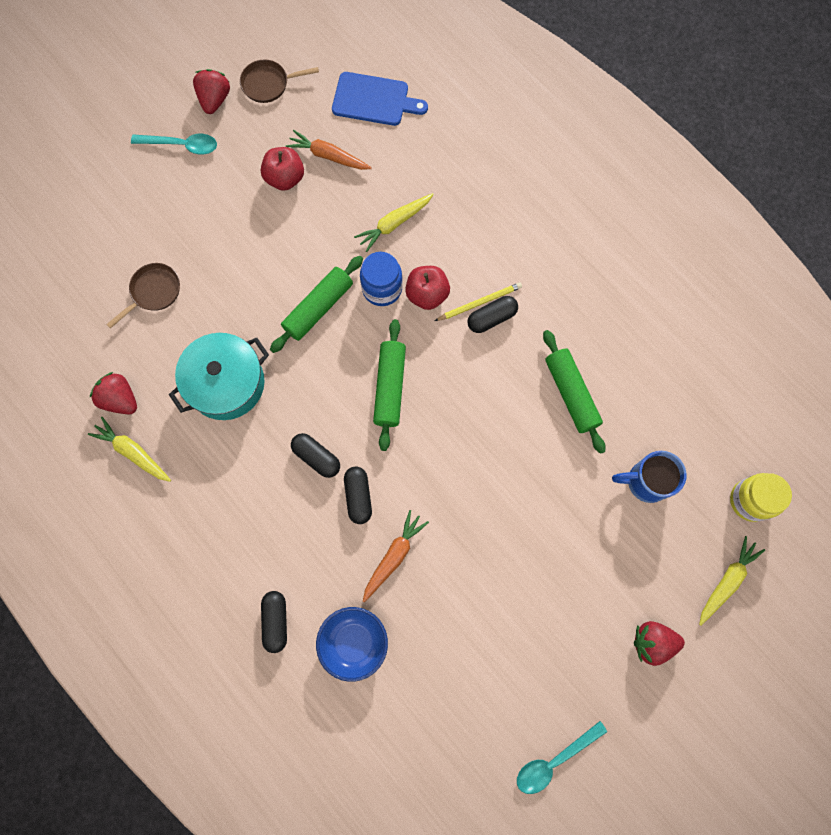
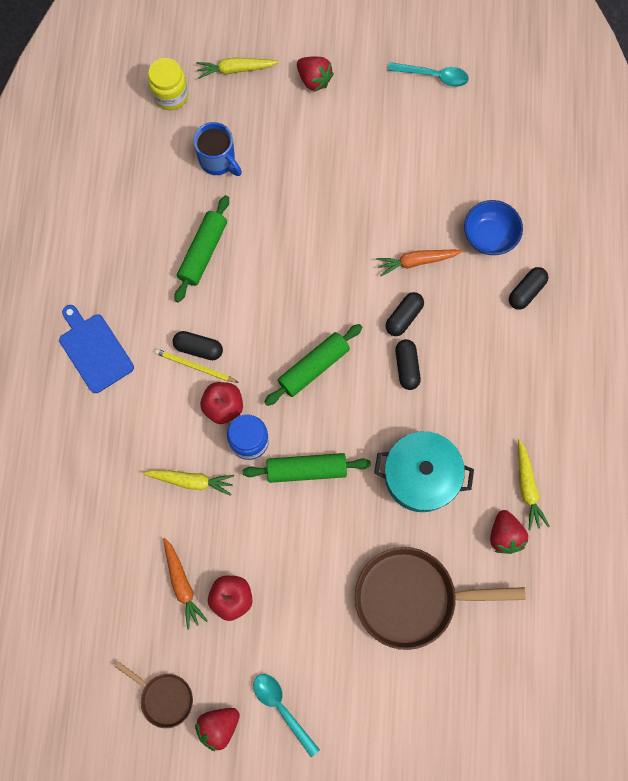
camera: 135 degrees left, 0 degrees up
(153, 292) = (412, 598): brown pan -> brown pan, size x1.96
(374, 100) = (100, 599): blue cutting board -> blue cutting board (94, 350)

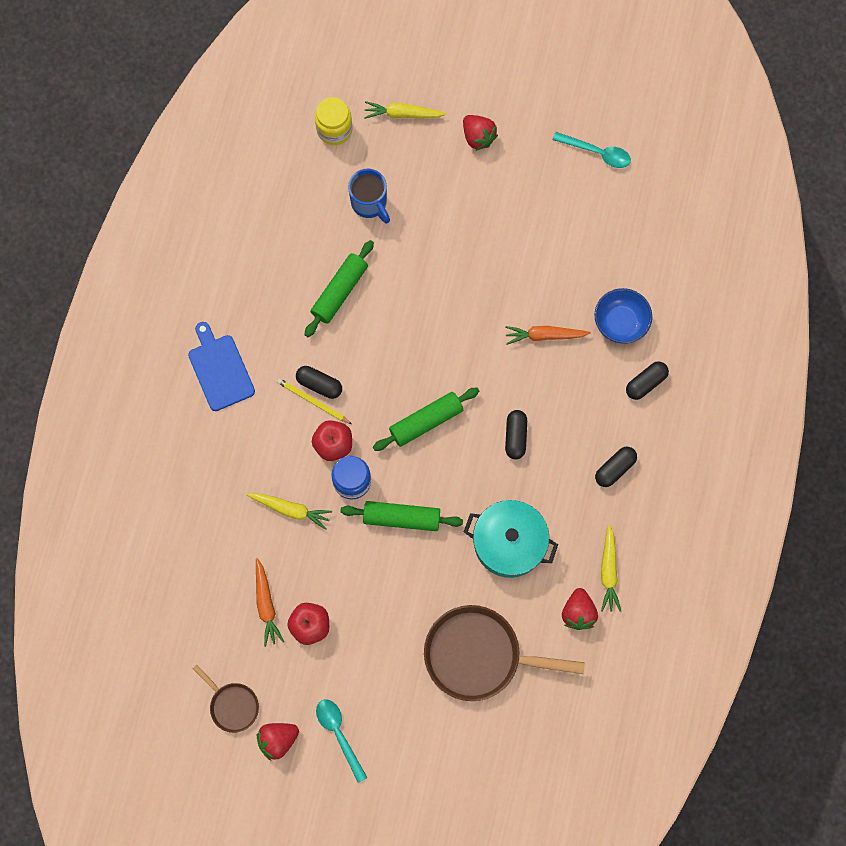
camera: 10 degrees right, 0 degrees up
(403, 317) = (522, 388): black capsule -> black capsule (615, 469)

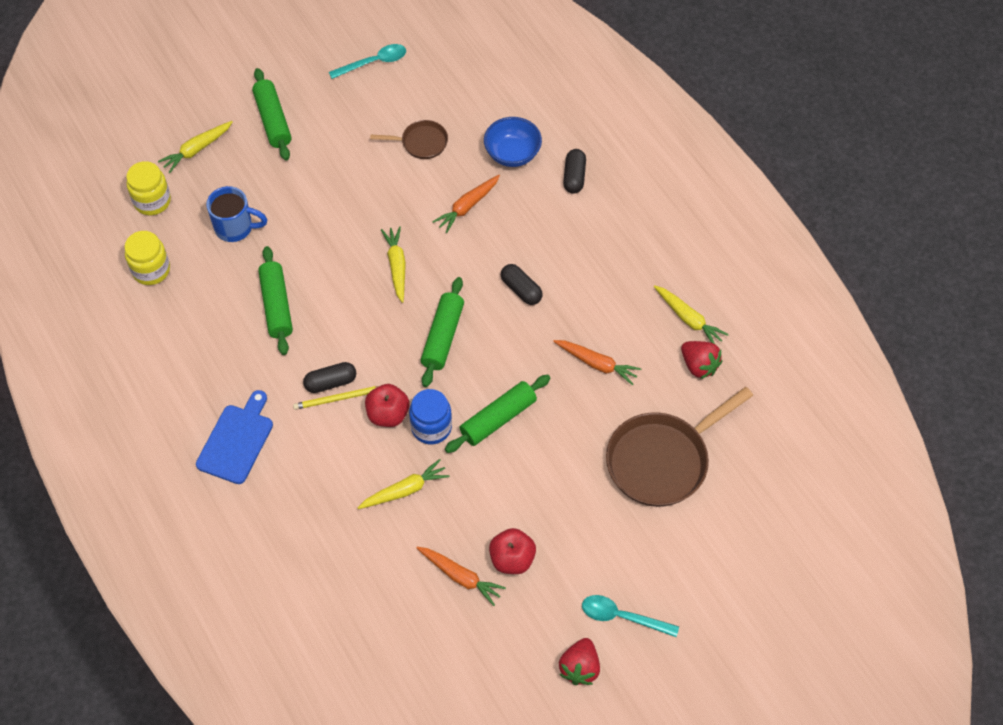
camera: 45 degrees left, 15 degrees down
(220, 369) = (236, 441): blue cutting board -> blue cutting board turned 90 degrees clockwise
(232, 705) = (515, 677): brown pan -> brown pan (421, 143)
(284, 185) = (151, 270): none -> yellow jar
(449, 337) = (397, 266): none -> yellow carrot
(478, 137) = (273, 120): red strawberry -> green rolling pin
(509, 543) = (597, 364): turquoise pot -> orange carrot
(615, 469) = (616, 249): black capsule -> none

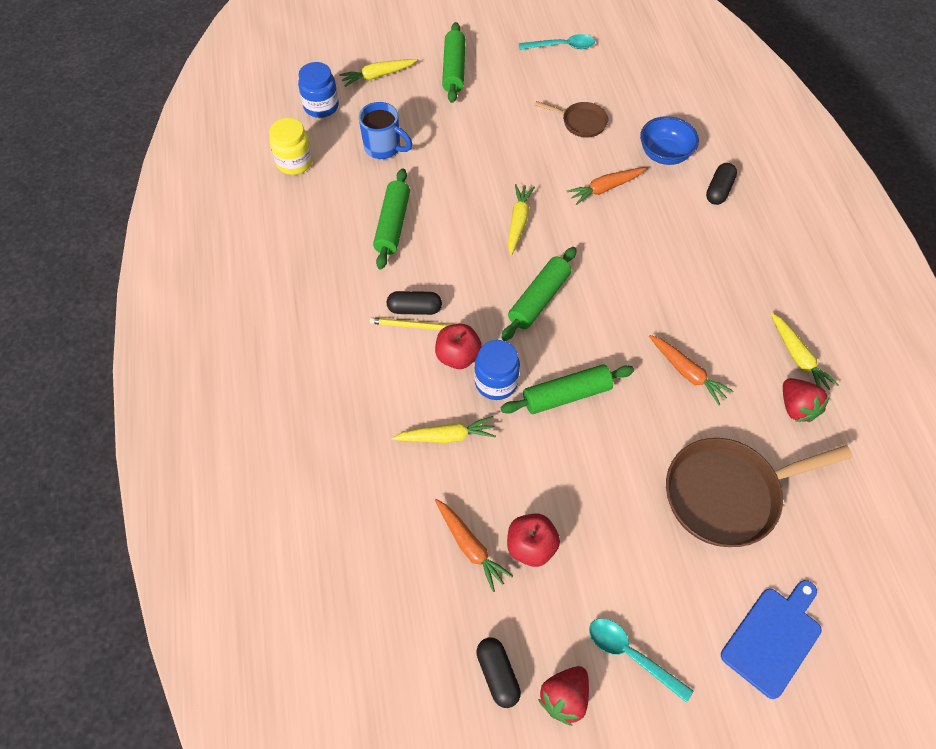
camera: 20 degrees right, 0 degrees up
(152, 201) = (321, 106): yellow jar -> blue jar
(236, 441) = (304, 335): blue cutting board -> blue cutting board (773, 638)
(521, 290) = (632, 278): black capsule -> black capsule (497, 674)

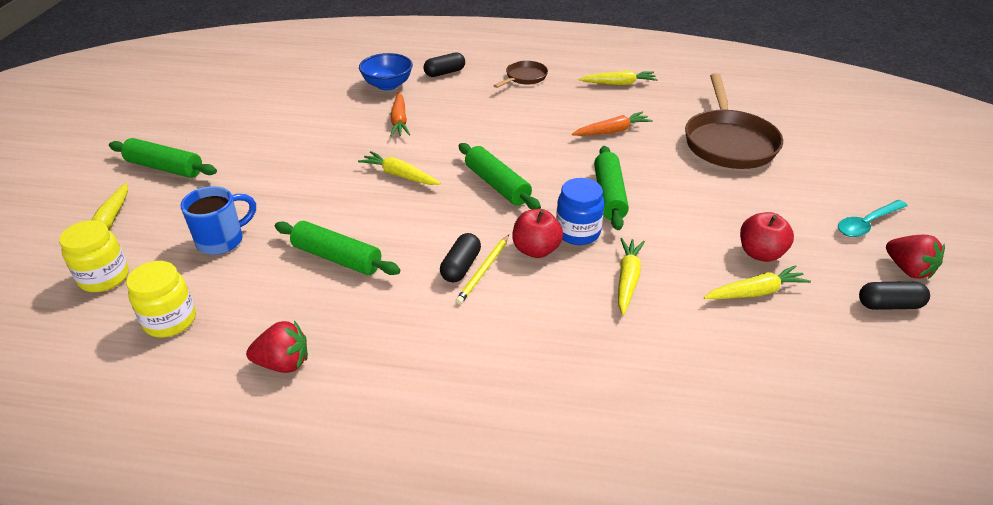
camera: 70 degrees left, 20 degrees down
(321, 106) = (104, 278): blue jar -> yellow jar
(470, 546) = (755, 292): orange carrot -> yellow carrot
(562, 46) = (212, 101): turquoise spoon -> none
(581, 122) = (313, 114): brown pan -> brown pan (524, 77)
(718, 190) = (445, 73): black capsule -> black capsule turned 75 degrees counterclockwise
(773, 638) = (851, 155): blue cutting board -> none
(796, 407) = (662, 96): red strawberry -> red strawberry (283, 363)

